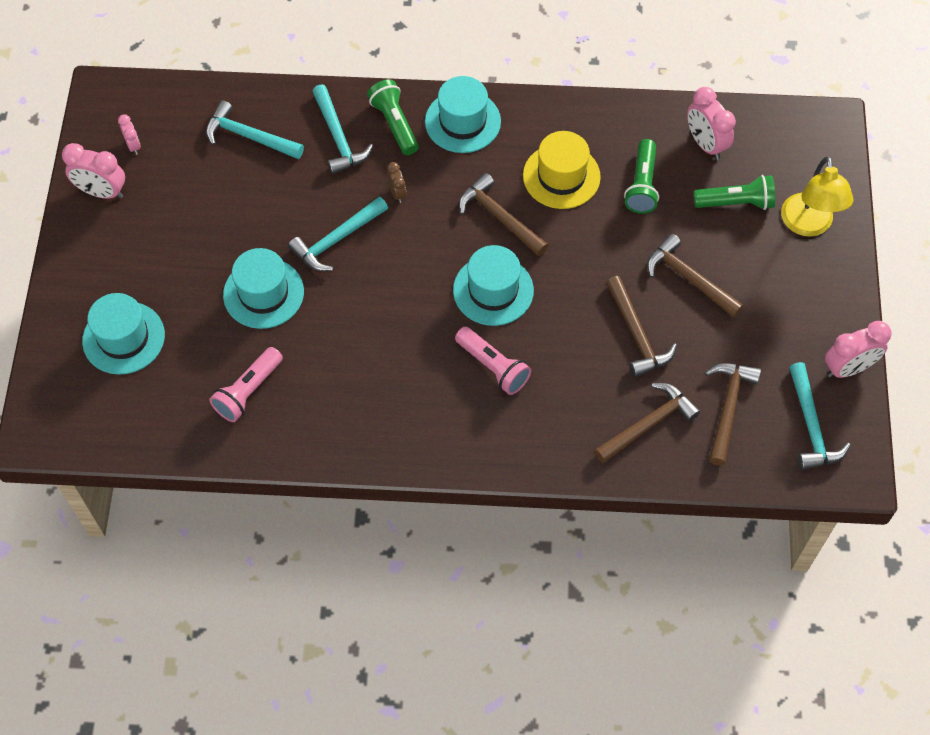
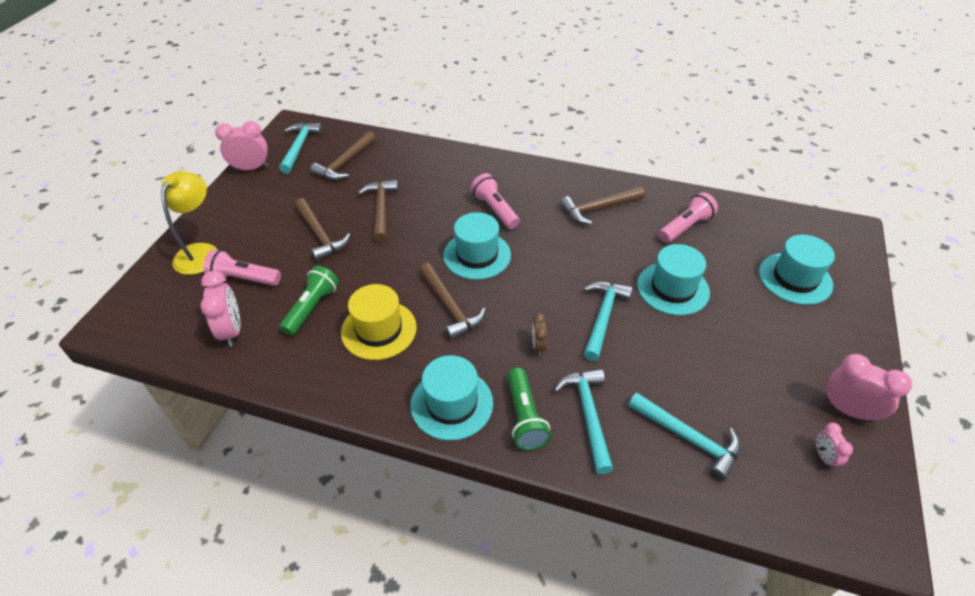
camera: 165 degrees left, 15 degrees down
(337, 240) = (603, 317): turquoise hammer -> turquoise hammer turned 45 degrees counterclockwise
(648, 424) = (402, 164): brown hammer -> brown hammer (598, 208)
(736, 202) = (244, 278): green flashlight -> pink flashlight

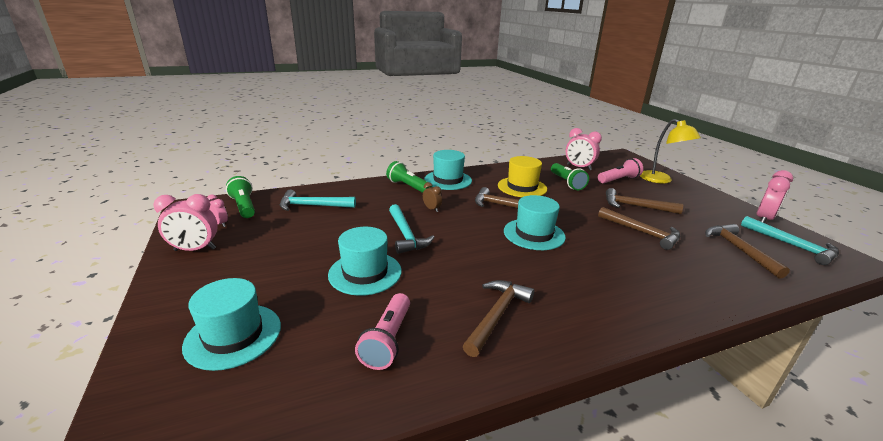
camera: 140 degrees right, 20 degrees down
(495, 210) = (576, 269): pink flashlight -> none
(588, 415) = (376, 196): turquoise hammer -> none
(792, 493) = (244, 206): none -> green flashlight

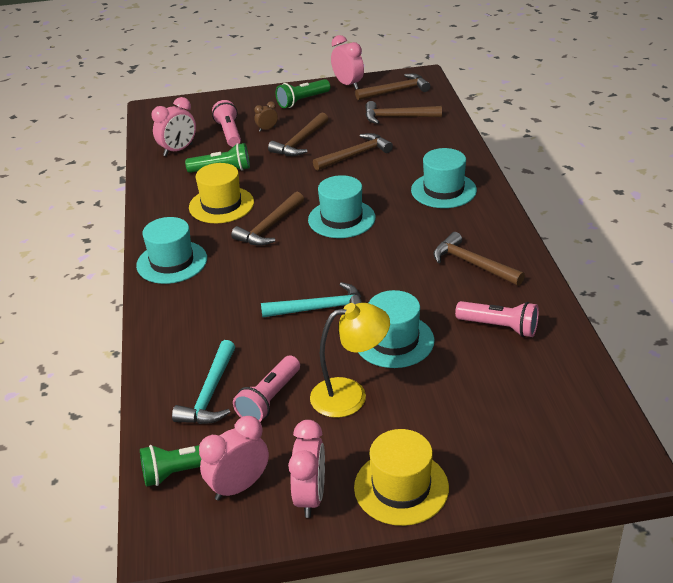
camera: 75 degrees left, 10 degrees up
(180, 288) = (401, 487): none -> yellow hat
(220, 224) = (239, 486): pink clock -> pink clock, size x1.82
(233, 335) = (486, 426): turquoise hat -> turquoise hat (443, 190)
(302, 225) = (269, 399): none -> pink flashlight
(408, 187) = (180, 300): green flashlight -> green flashlight (302, 101)
(432, 209) = (258, 284): brown clock -> brown clock (267, 129)
(661, 180) = (241, 107): yellow lamp -> yellow lamp (350, 395)
(792, 245) = (396, 91): turquoise hammer -> brown hammer

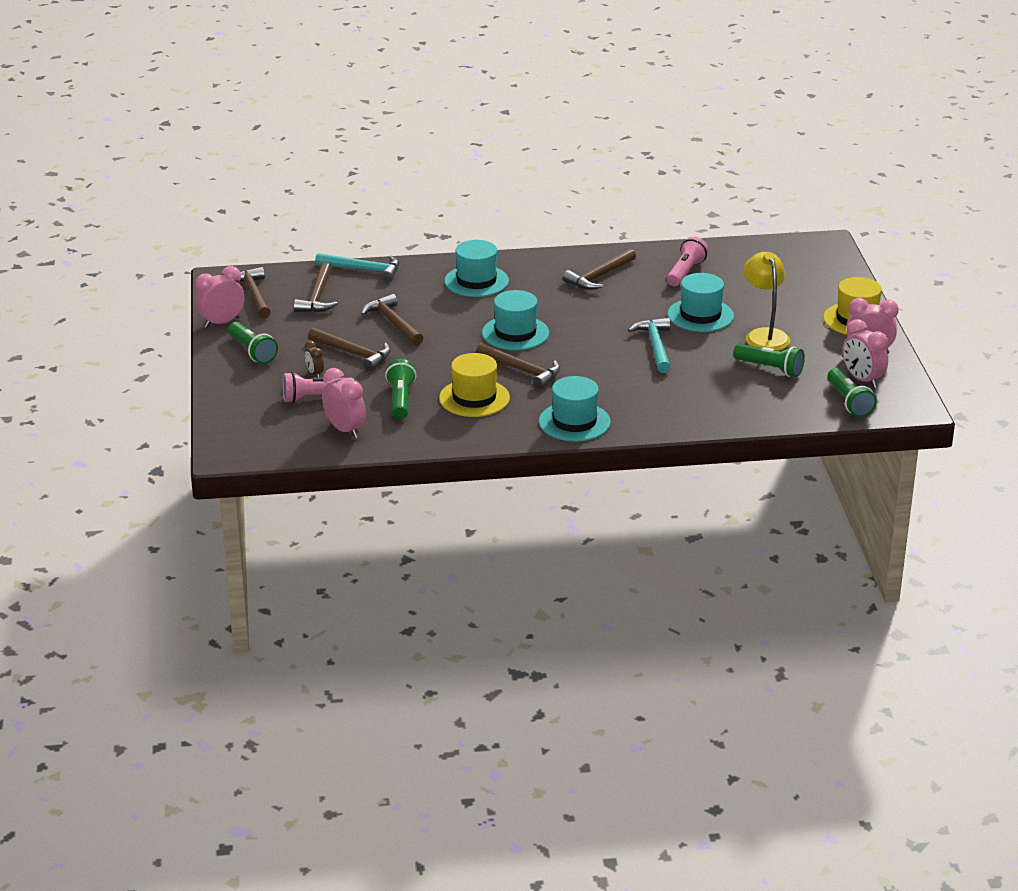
camera: 90 degrees left, 5 degrees down
(210, 393) = (764, 394): turquoise hammer -> turquoise hammer (363, 270)
(269, 399) = (770, 368): pink flashlight -> green flashlight

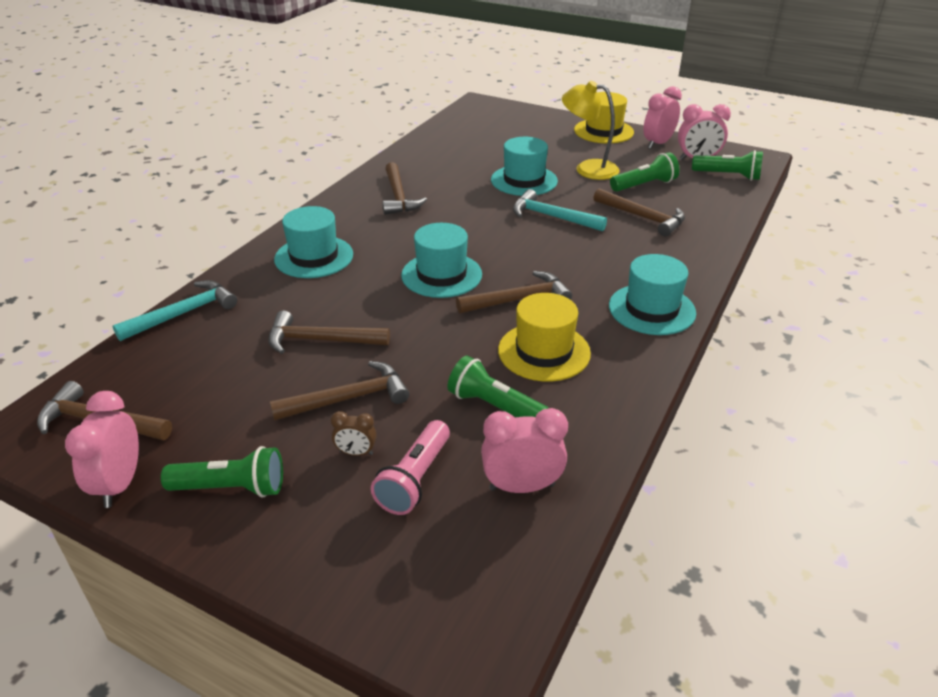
camera: 55 degrees left, 5 degrees up
(318, 297) = (186, 370): brown hammer -> brown hammer (643, 217)
(685, 272) = (446, 161): pink flashlight -> none

